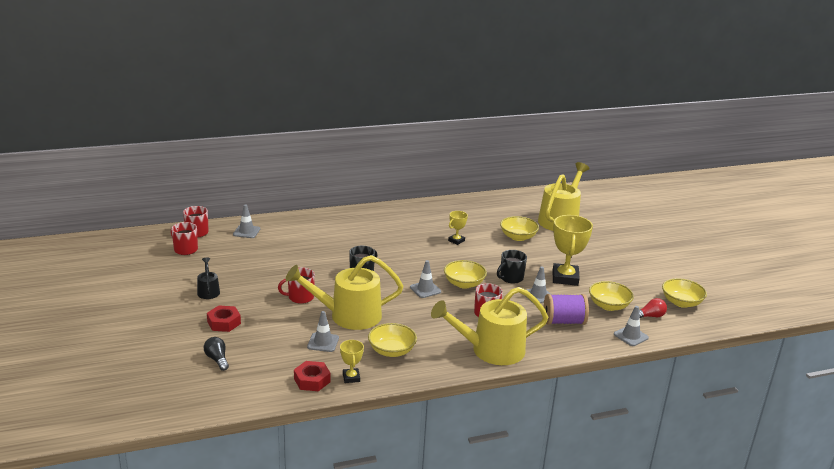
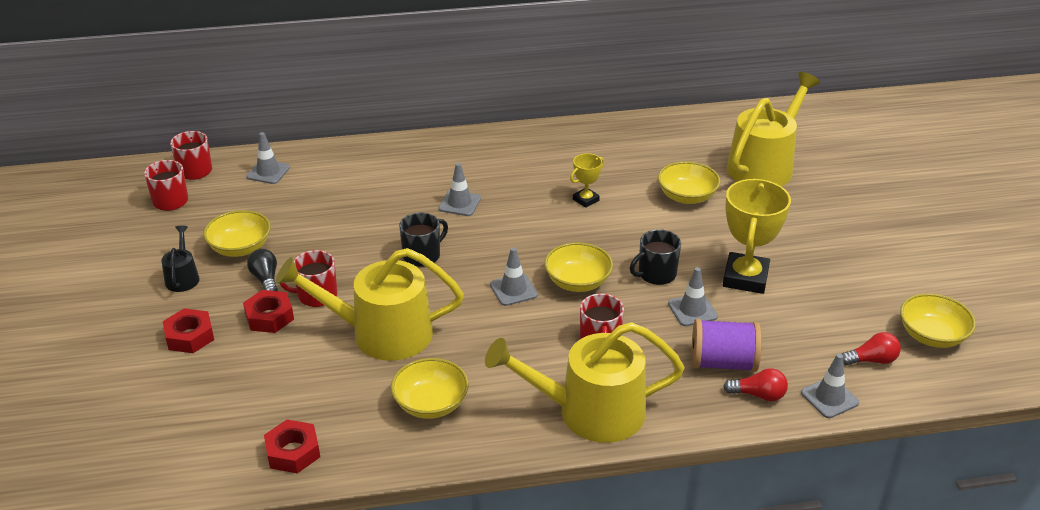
camera: 10 degrees right, 10 degrees up
(217, 359) = (161, 404): black light bulb -> black light bulb (266, 279)
(273, 310) = (269, 317): none -> red nut
(323, 342) = (328, 381): grey traffic cone -> grey traffic cone (459, 203)
(351, 377) = (354, 451): yellow trophy -> none
(589, 336) = (758, 395): none -> red light bulb
(608, 306) = (806, 336): yellow bowl -> yellow bowl (240, 248)

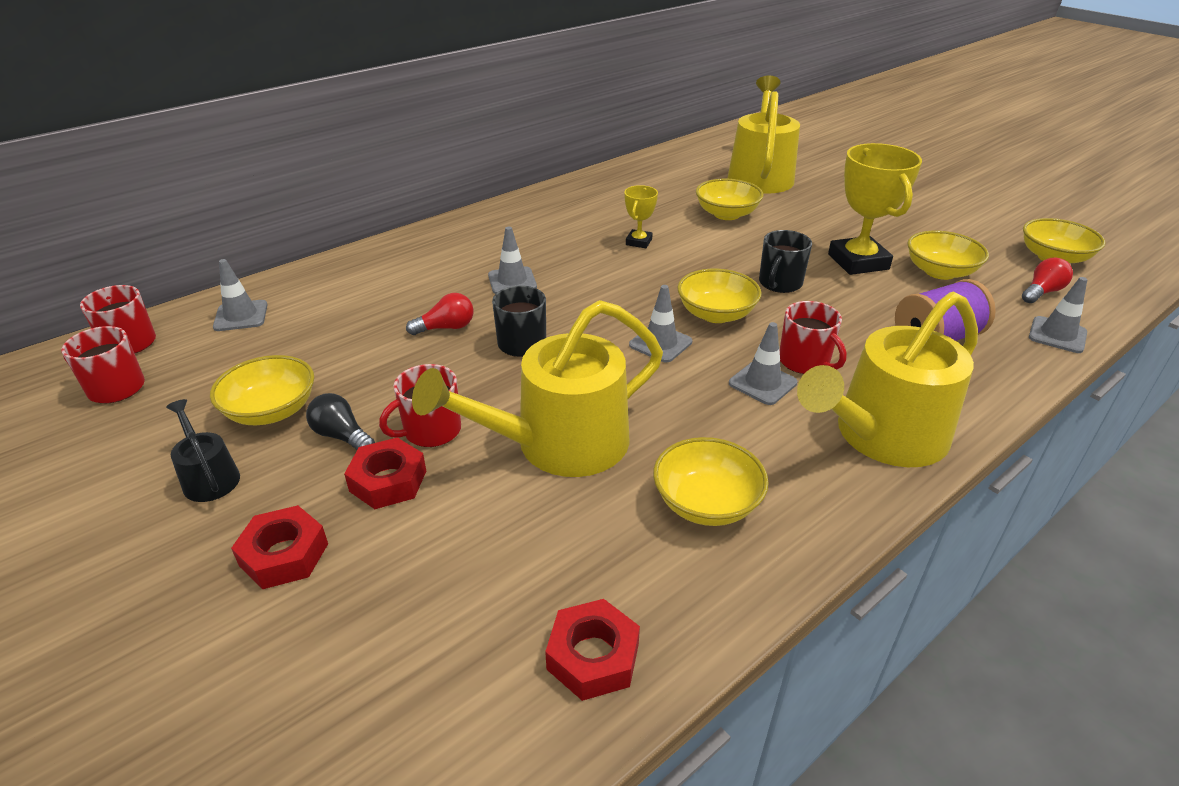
camera: 30 degrees left, 0 degrees up
(692, 310) = (850, 303): grey traffic cone -> grey traffic cone (762, 383)
(758, 395) = (1002, 355): red light bulb -> red light bulb (446, 328)
(805, 311) = (940, 272): none -> yellow bowl

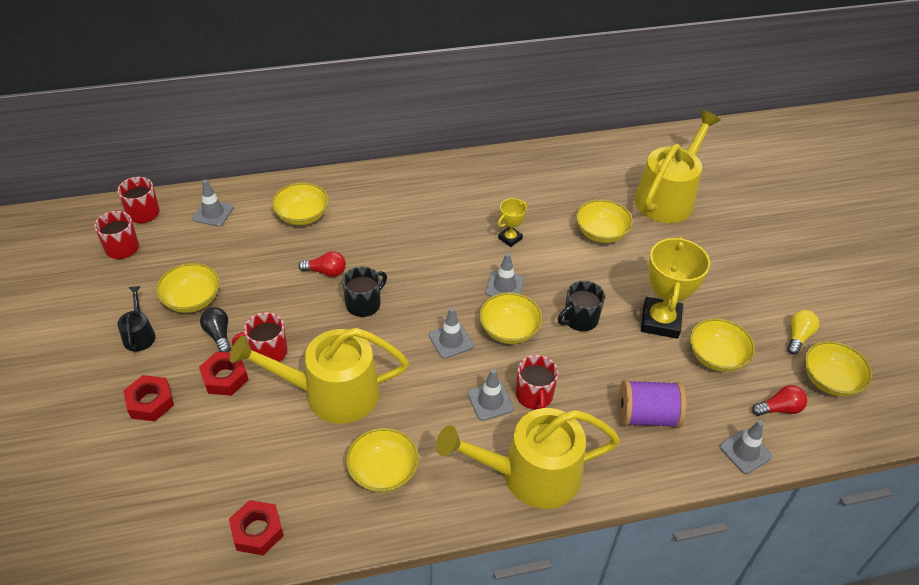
camera: 25 degrees right, 10 degrees up
(371, 286) = (302, 215): none -> yellow bowl
(512, 281) = (394, 245): grey traffic cone -> grey traffic cone (504, 286)
(988, 236) = (798, 337): none -> yellow light bulb

